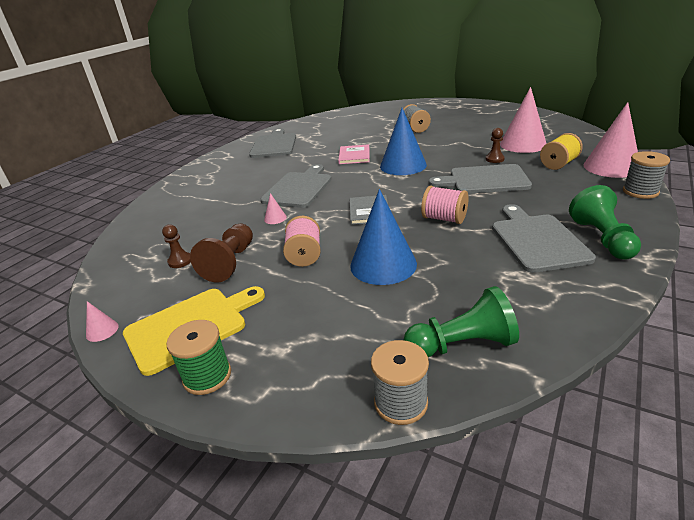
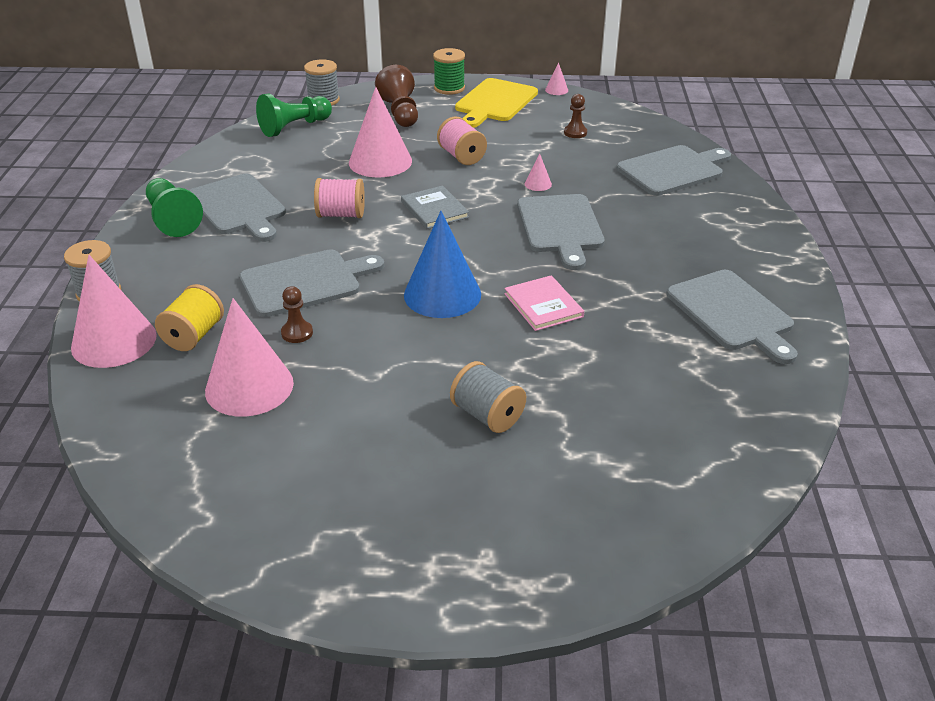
camera: 150 degrees right, 5 degrees up
(173, 212) = (673, 170): none -> grey cutting board
(230, 262) = (525, 139): brown pawn -> brown pawn (400, 113)
(383, 264) = (380, 162): blue cone -> pink cone

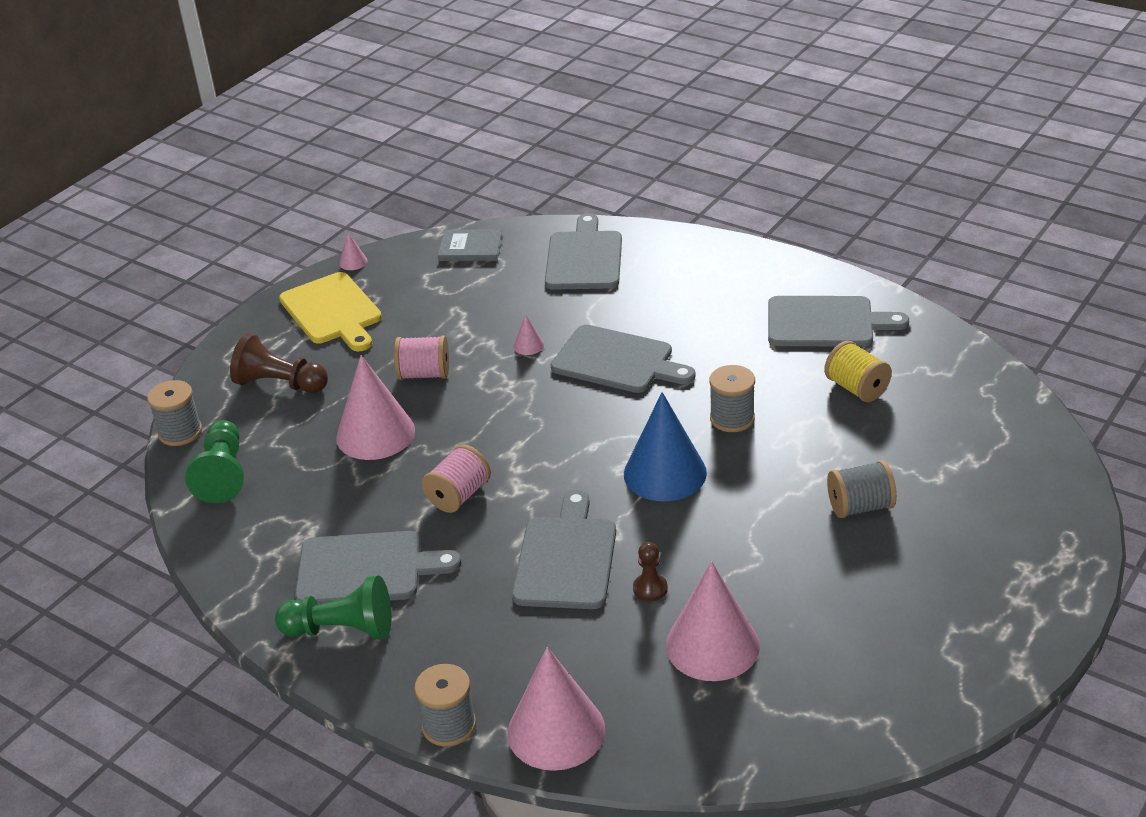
camera: 55 degrees left, 0 degrees up
(193, 335) = (595, 665): yellow spool -> yellow spool (856, 388)
(434, 209) = (511, 428): grey book -> grey book (470, 248)
(449, 88) = (262, 330): green spool -> none
(543, 305) = (732, 418): pink book -> grey spool
(575, 133) = (455, 285): brown pawn -> none

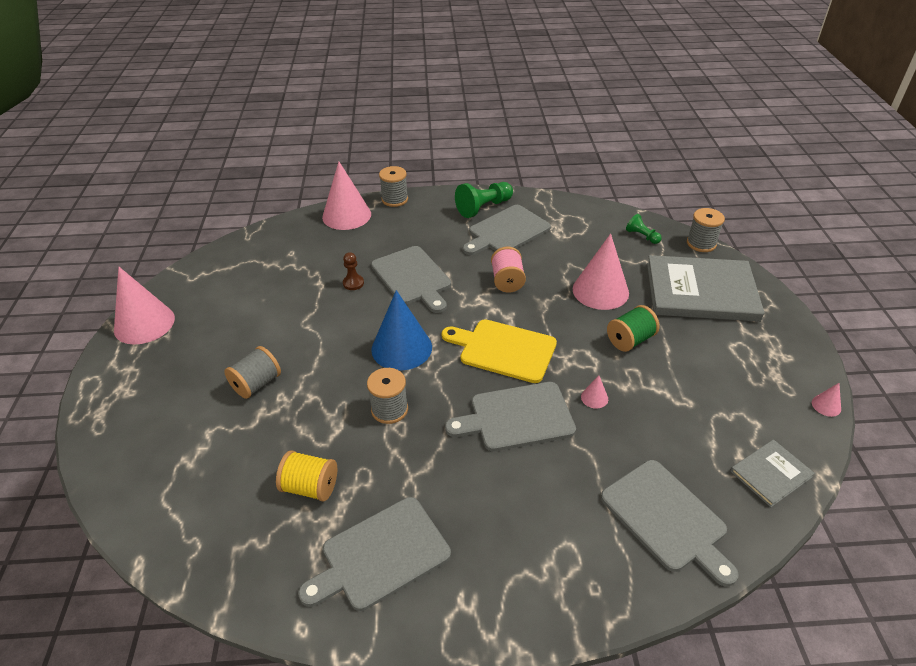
camera: 140 degrees right, 5 degrees up
(223, 474) = (642, 236): green pawn -> green pawn, size x0.56
(280, 384) = (701, 291): brown pawn -> grey book
(332, 311) = (761, 355): yellow cutting board -> yellow cutting board (503, 350)
(424, 374) = (630, 340): pink spool -> green spool
(712, 645) = (299, 273): pink cone -> pink cone (144, 323)

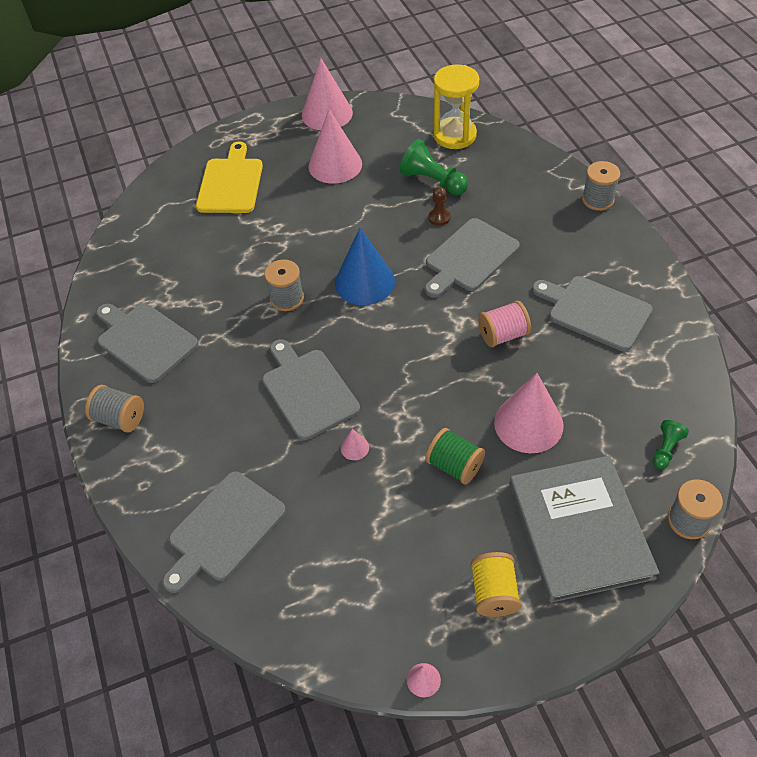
camera: 75 degrees right, 10 degrees up
(256, 384) = (286, 206): grey spool -> grey spool (120, 418)
(258, 249) = (455, 135): none -> yellow hourglass
(310, 487) = (194, 278): yellow spool -> yellow spool (494, 593)
(346, 215) = (545, 174): pink cone -> pink cone (335, 165)
(483, 207) = (630, 279): green pawn -> green pawn (433, 181)
(503, 350) = (394, 358): yellow cutting board -> yellow cutting board (231, 183)
(770, 474) = (301, 619): grey book -> none

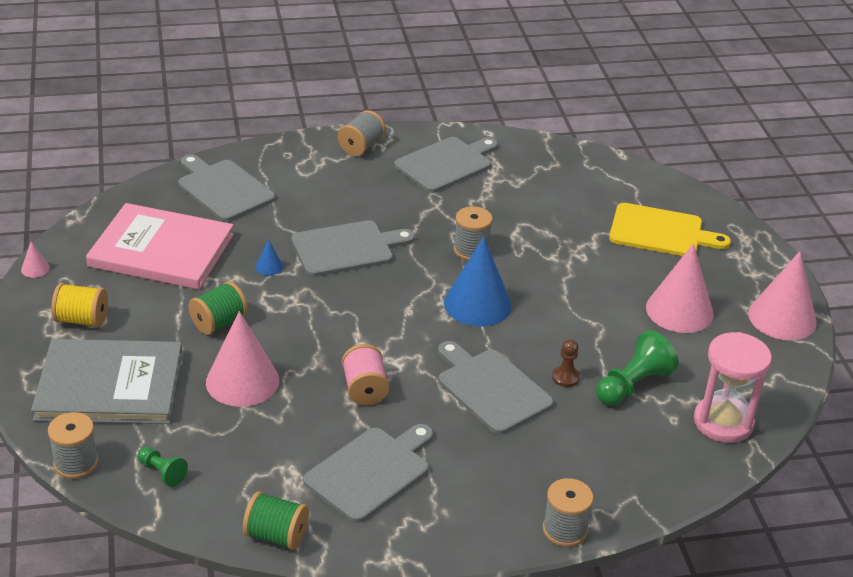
camera: 95 degrees right, 15 degrees down
(354, 447) = (269, 266): pink cone -> blue cone
(354, 555) = (161, 250): none -> pink book
(455, 135) = (723, 422): yellow hourglass -> pink hourglass
(690, 354) = (276, 535): none -> green spool

